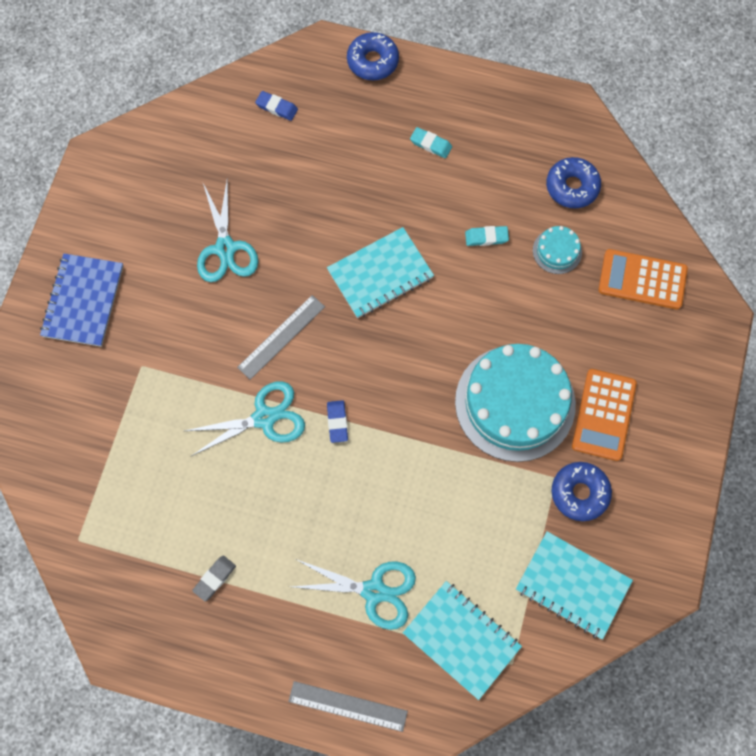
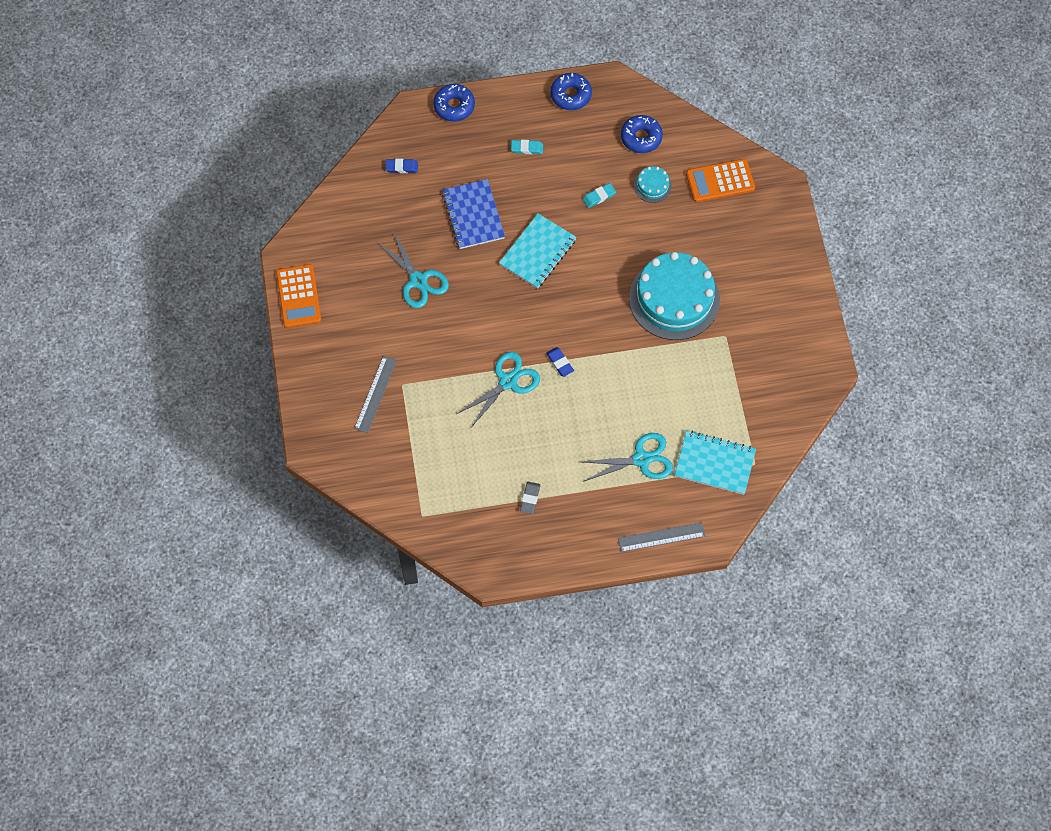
camera: 25 degrees left, 5 degrees down
(83, 301) = (335, 359): blue notebook -> blue notebook (473, 215)
(281, 337) = (490, 323): grey ruler -> grey ruler (375, 394)
(572, 585) = (770, 398): turquoise notebook -> none
(579, 493) = (746, 338): blue donut -> blue donut (570, 95)
(603, 415) = (737, 281): orange calculator -> orange calculator (298, 296)

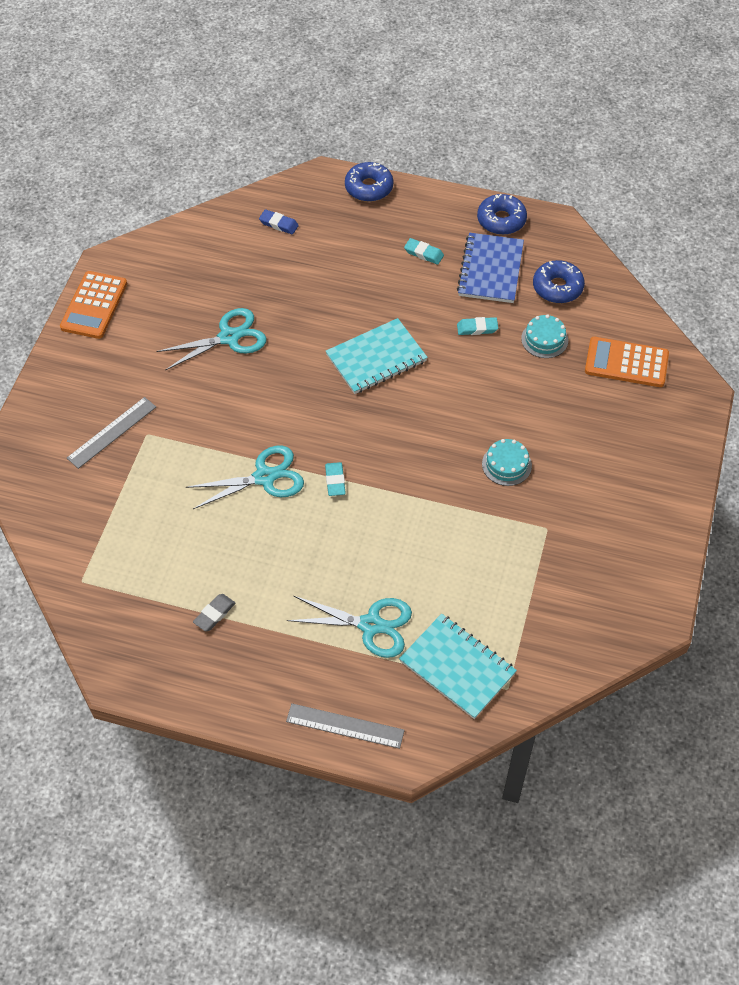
camera: 25 degrees right, 10 degrees down
(418, 280) = (229, 337): turquoise scissors -> turquoise scissors turned 105 degrees counterclockwise
(473, 215) = (327, 296): blue notebook -> blue notebook (490, 270)
(560, 363) = (335, 481): blue eraser -> turquoise eraser
(674, 299) = (506, 464): turquoise cake -> turquoise cake, size x0.43

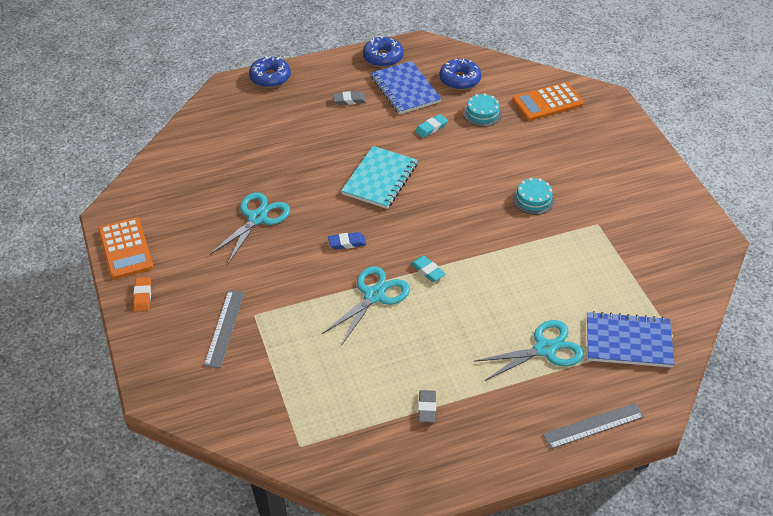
camera: 35 degrees left, 10 degrees down
(71, 361) = (143, 296): none -> orange eraser
(279, 224) = (224, 129): blue eraser -> blue eraser (347, 243)
(423, 253) = (349, 100): turquoise eraser -> grey eraser
(457, 667) = (628, 341): turquoise notebook -> blue notebook

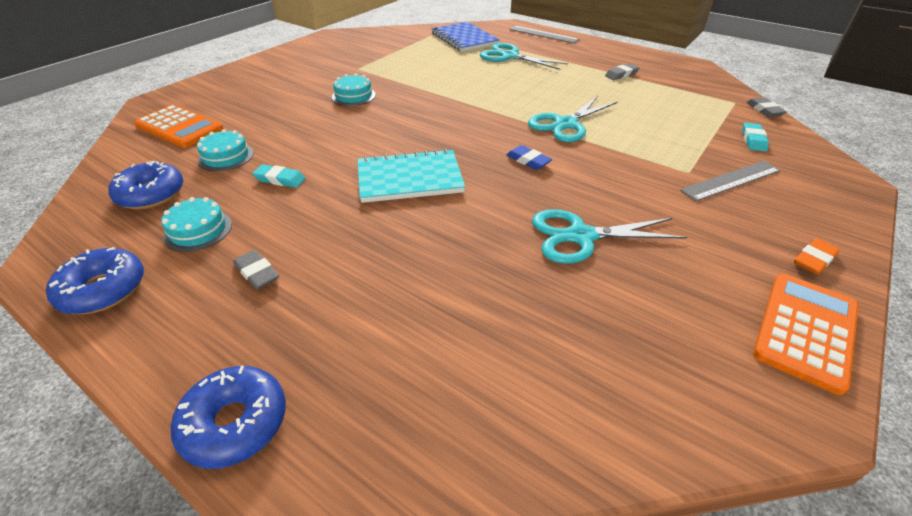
camera: 125 degrees left, 5 degrees down
(269, 453) = (764, 110): none -> grey eraser
(374, 296) = (565, 124): turquoise scissors -> turquoise scissors turned 45 degrees counterclockwise
(405, 89) = (198, 230): blue notebook -> turquoise cake
(427, 271) = (502, 112): turquoise eraser -> turquoise eraser (753, 140)

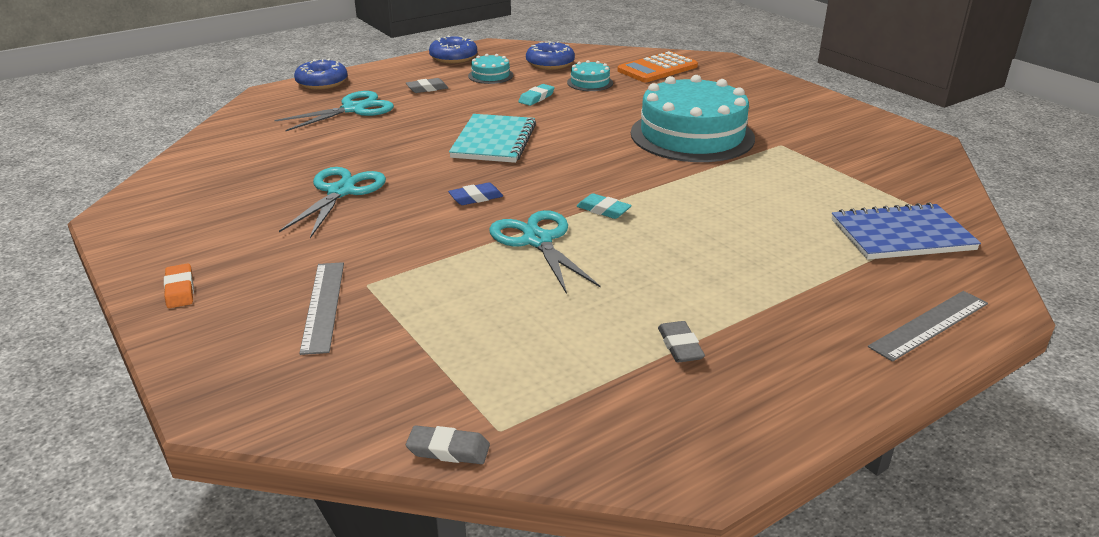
camera: 110 degrees right, 10 degrees down
(353, 96) = (692, 135): turquoise cake -> turquoise cake, size x2.33
(509, 56) = (802, 258): turquoise scissors -> turquoise scissors (353, 109)
(753, 140) = (379, 376): turquoise eraser -> turquoise eraser (603, 210)
(805, 330) = (145, 244): orange calculator -> none

